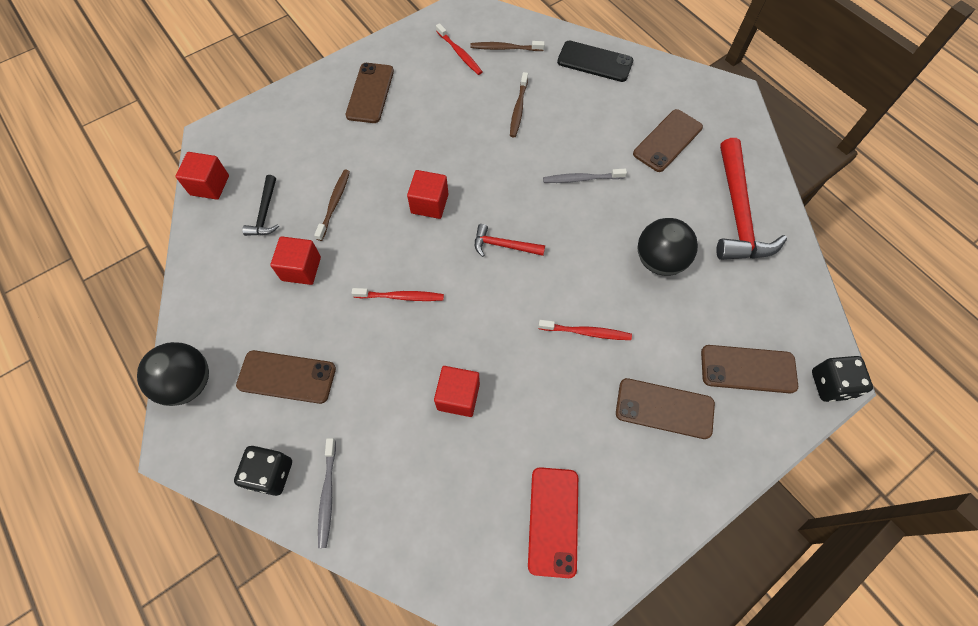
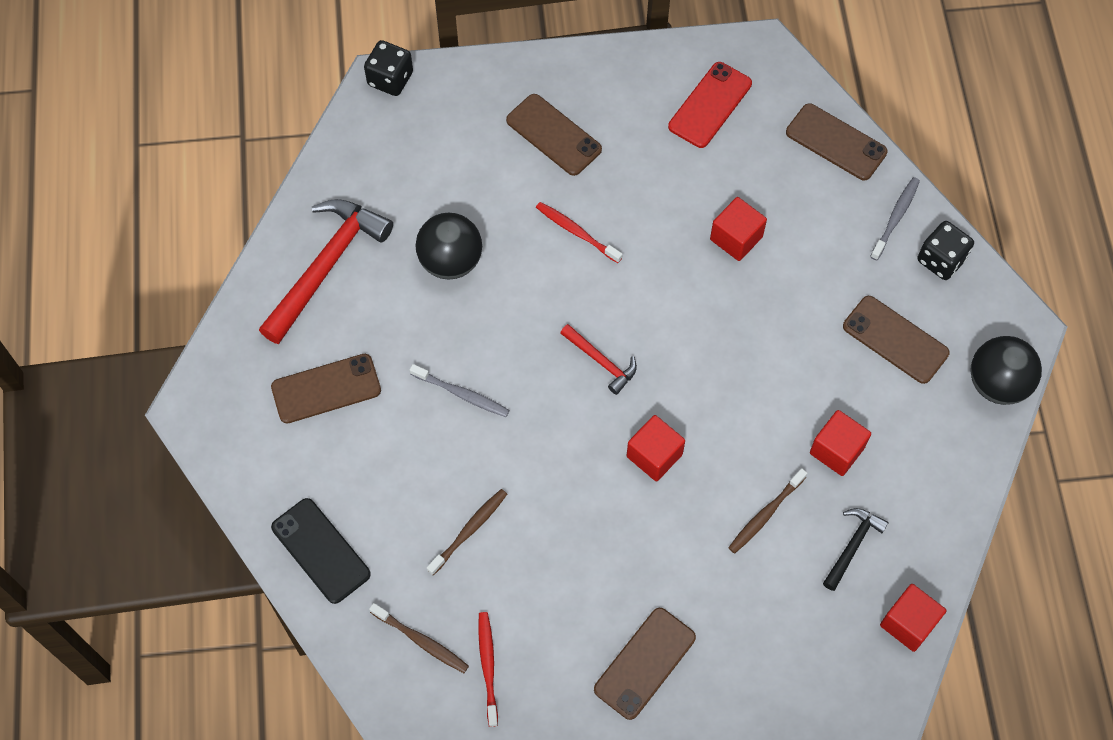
camera: 150 degrees left, 0 degrees up
(401, 297) = (742, 362): red toothbrush -> none
(748, 369) = (452, 126): brown phone -> brown phone (836, 142)

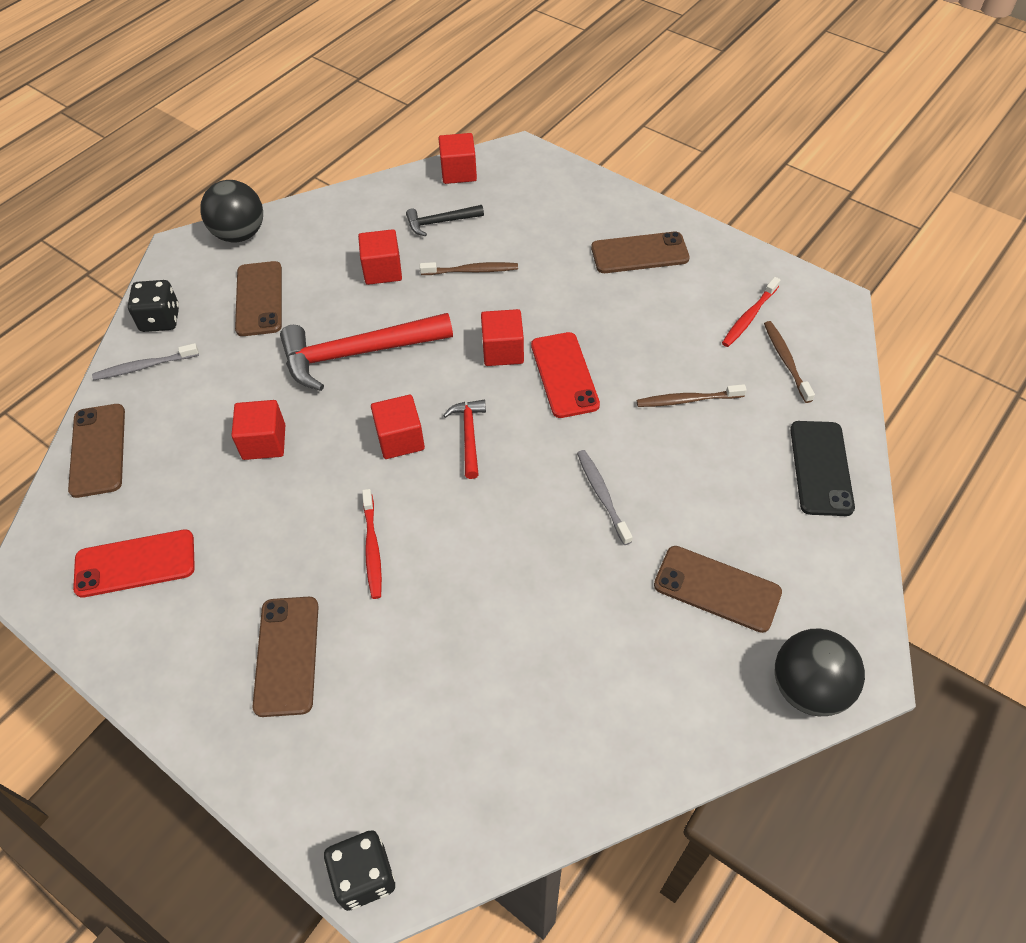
camera: 135 degrees left, 10 degrees down
(326, 266) = (622, 707): red hammer -> red hammer (357, 353)
(450, 261) = (503, 613): black ball -> black ball (808, 687)
(585, 473) = (564, 375): none -> red phone
(646, 318) = (400, 439): none -> red cube

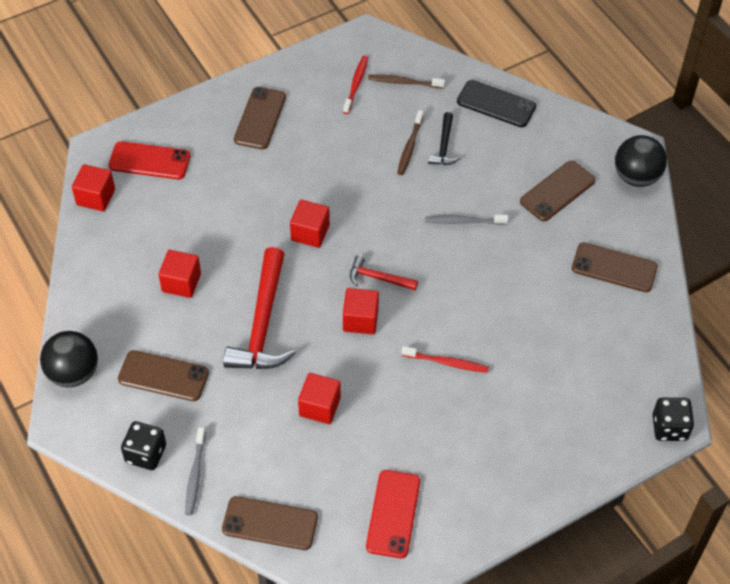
camera: 70 degrees left, 0 degrees up
(287, 655) = (509, 433): brown phone -> brown phone (614, 268)
(440, 222) = (149, 228): black hammer -> black hammer (444, 146)
(472, 271) = (217, 225): brown toothbrush -> none
(564, 375) = (352, 205): red phone -> red phone (149, 161)
(749, 317) = (356, 84): red toothbrush -> red toothbrush turned 135 degrees counterclockwise

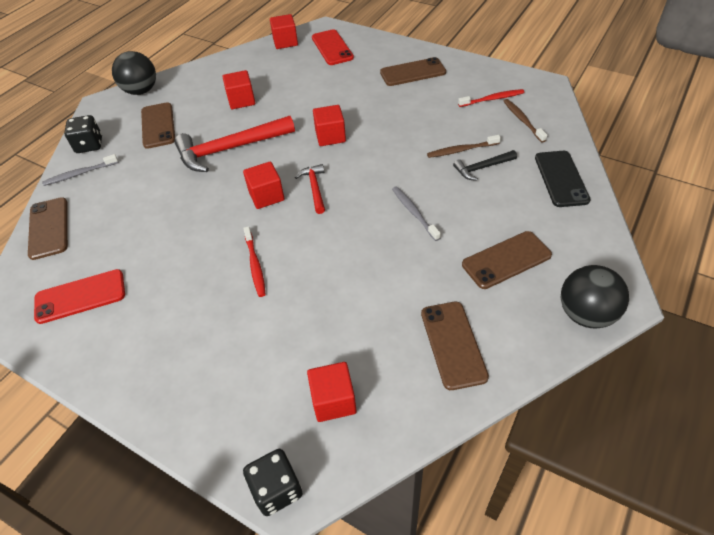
camera: 65 degrees right, 5 degrees down
(320, 406) = (169, 209): red cube -> red cube (333, 400)
(557, 191) = (506, 260): brown phone -> brown phone turned 45 degrees counterclockwise

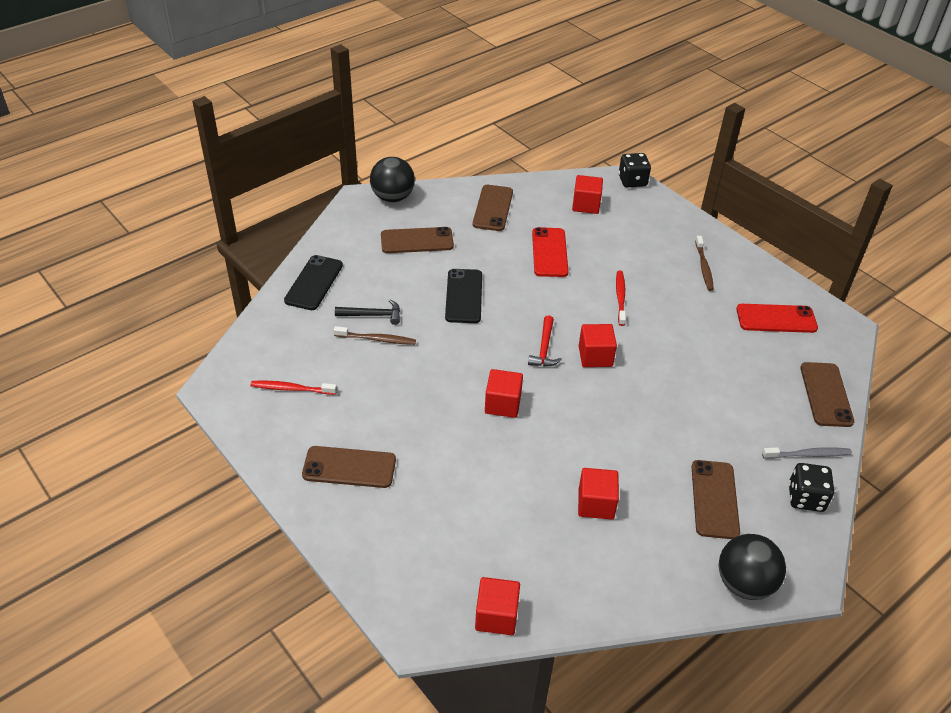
camera: 165 degrees left, 5 degrees down
(230, 149) = (624, 427): red hammer -> none
(332, 48) = (429, 568): red phone -> red phone (549, 252)
(414, 213) = (464, 296): grey toothbrush -> black phone
(522, 120) = (287, 350): brown toothbrush -> brown toothbrush (704, 267)

